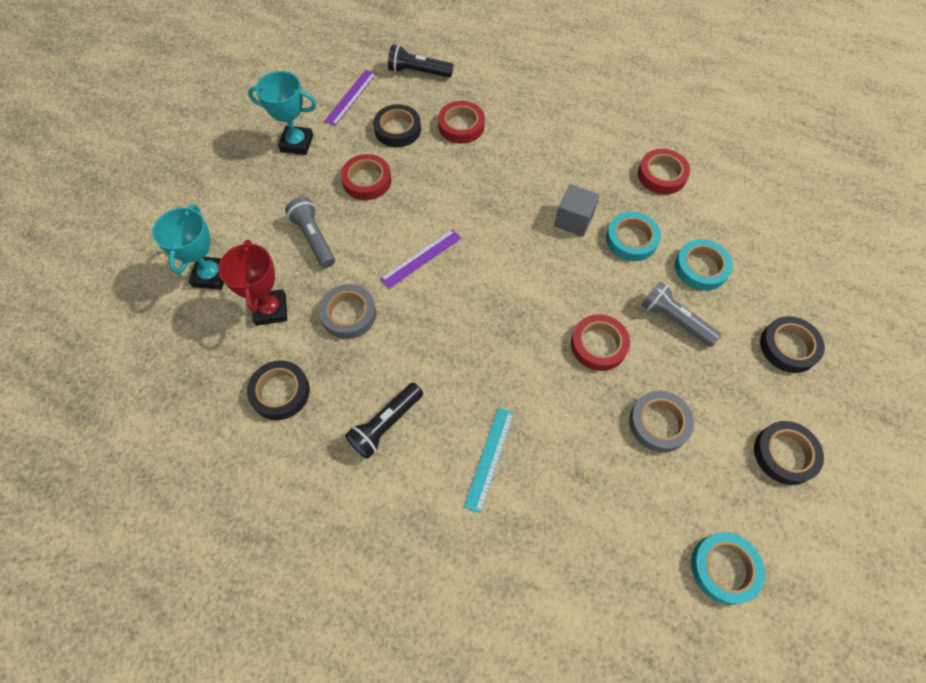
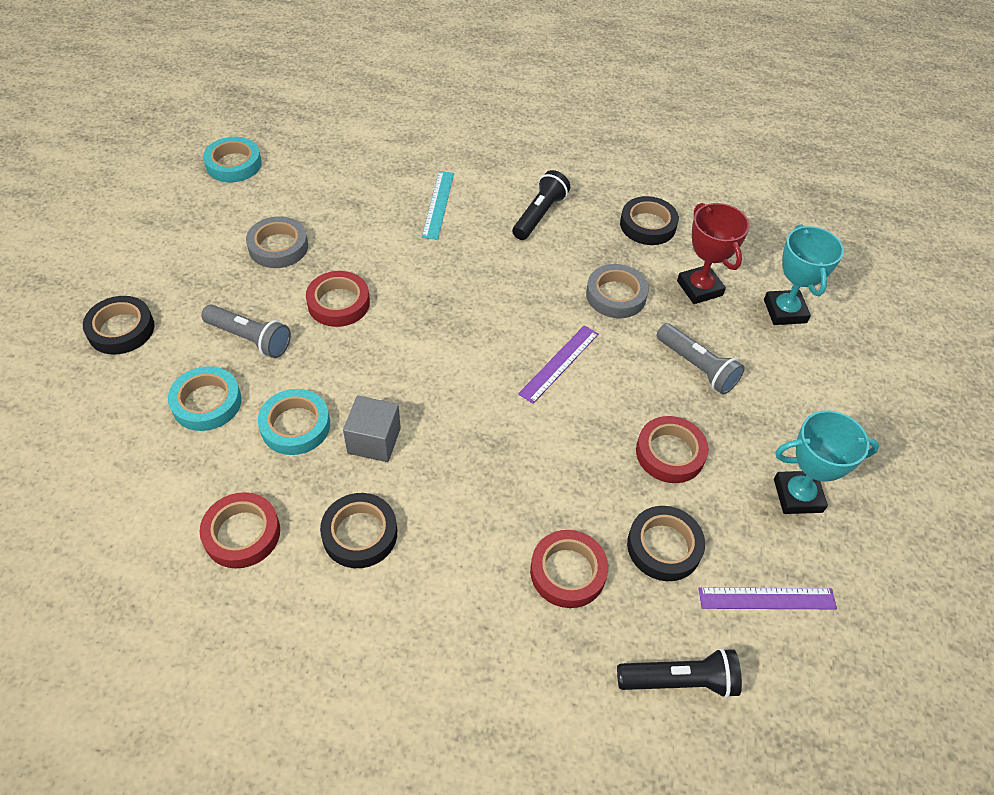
camera: 165 degrees right, 10 degrees down
(350, 97) = (767, 599): purple ruler -> purple ruler turned 75 degrees clockwise
(784, 454) = (157, 239): black tape -> black tape (360, 534)

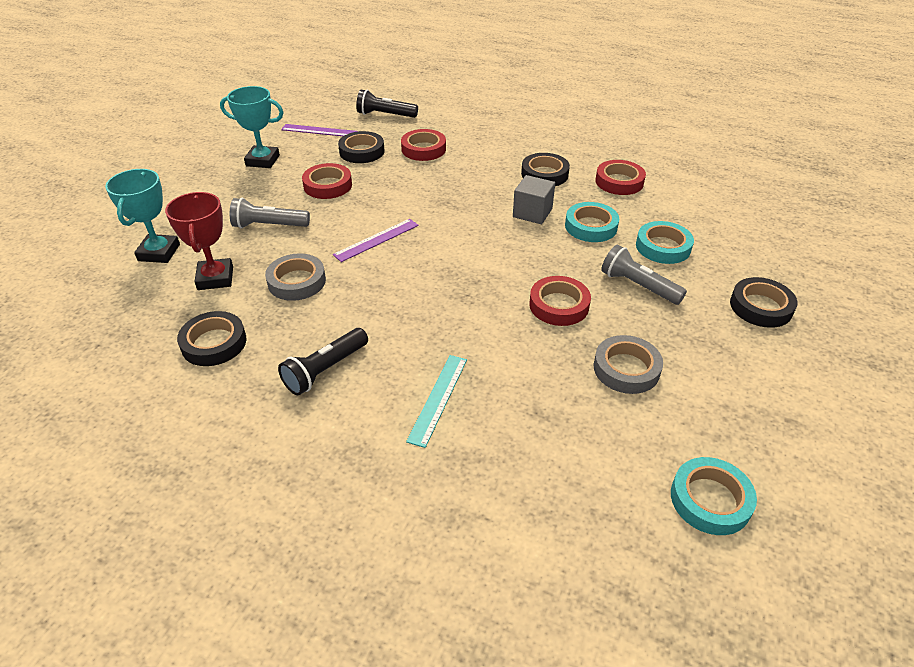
camera: 165 degrees left, 10 degrees down
(697, 367) = (269, 225): grey flashlight -> grey flashlight turned 60 degrees counterclockwise

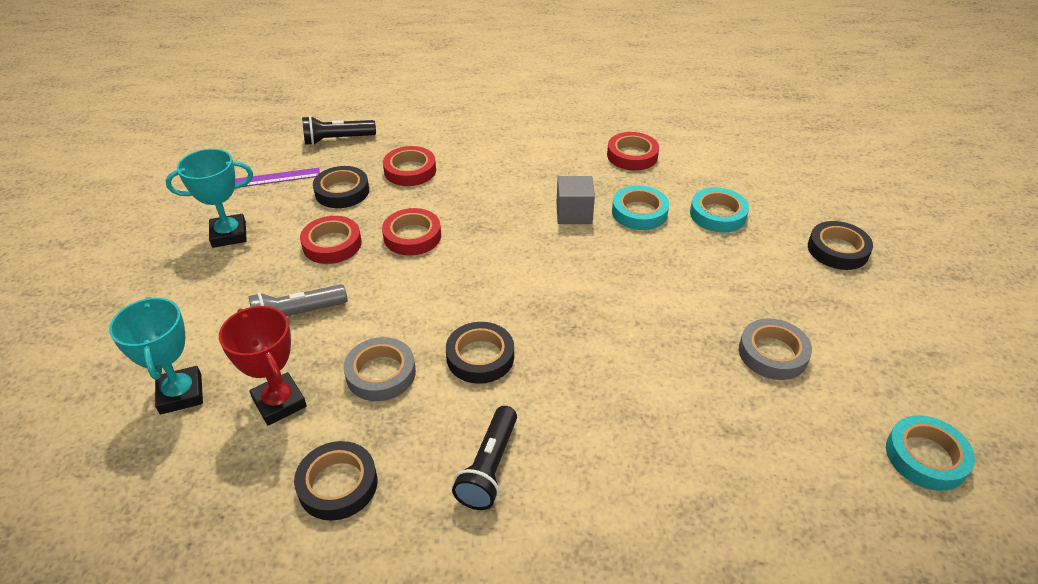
camera: 25 degrees left, 0 degrees up
(376, 240) = (435, 294): purple ruler -> none
(438, 398) = (627, 453): turquoise ruler -> none
(544, 174) = (556, 166): black tape -> black tape (480, 357)
(559, 305) = (668, 308): red tape -> red tape (412, 236)
(638, 286) = (724, 263): grey flashlight -> none

